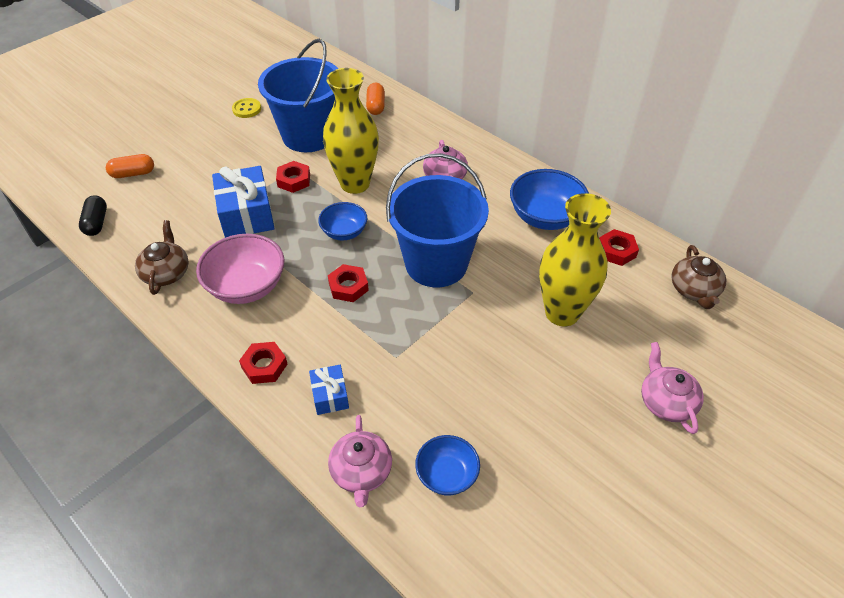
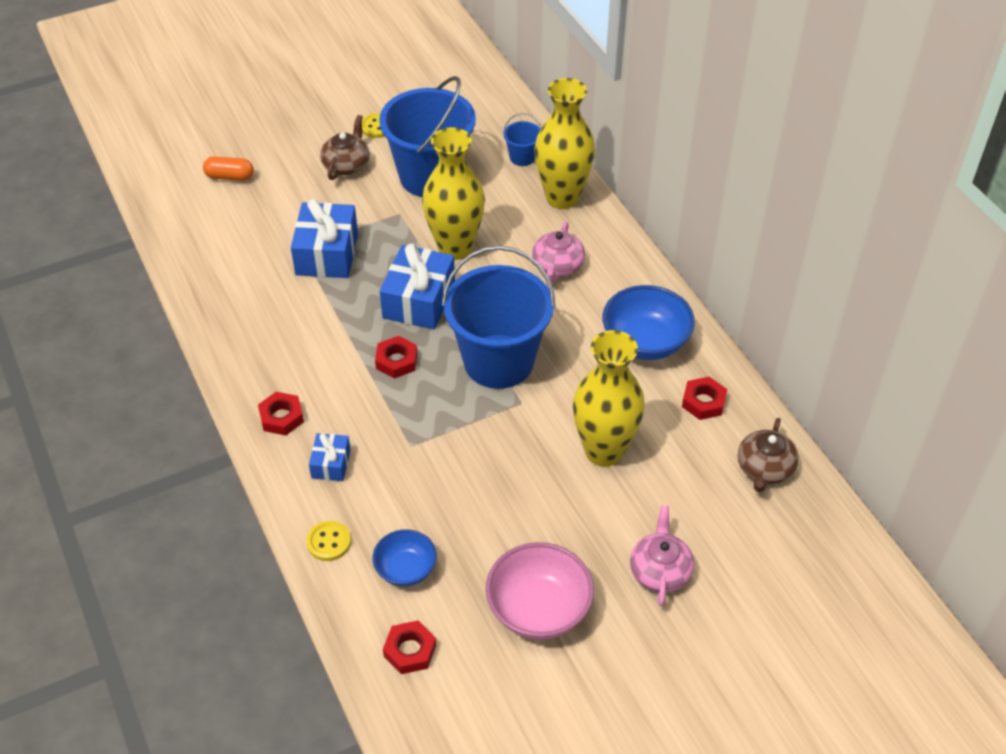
camera: 20 degrees right, 0 degrees up
(96, 223) = (176, 224): black capsule -> none
(166, 273) = (225, 296): brown teapot -> brown teapot (346, 164)
(247, 286) = (296, 332): pink bowl -> pink bowl (538, 609)
(294, 180) = (391, 227): red nut -> red nut (410, 650)
(344, 232) = (419, 300): blue bowl -> blue gift
(361, 472) = (329, 542): pink teapot -> yellow button
(375, 106) = (522, 157): orange capsule -> blue bucket
(422, 127) = (562, 198): none -> yellow vase

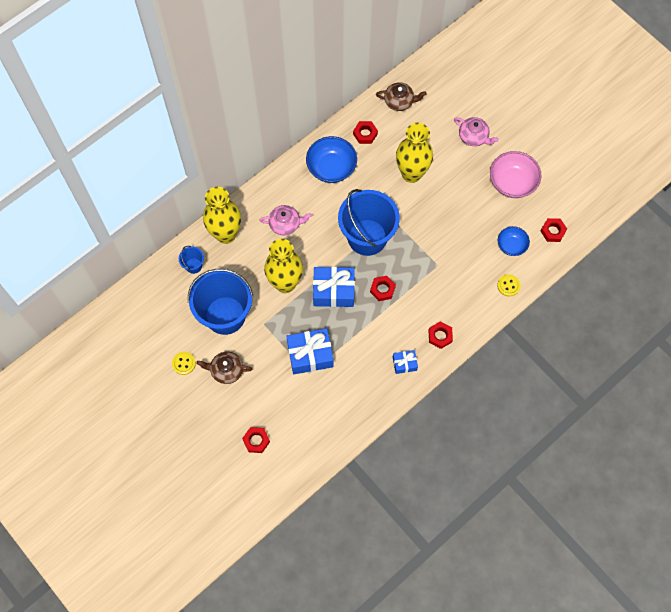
camera: 105 degrees left, 20 degrees up
(230, 177) = (256, 441): orange capsule -> red nut
(331, 464) = (462, 300): blue gift -> blue gift (404, 364)
(660, 571) = (473, 136): pink teapot -> pink teapot turned 135 degrees counterclockwise

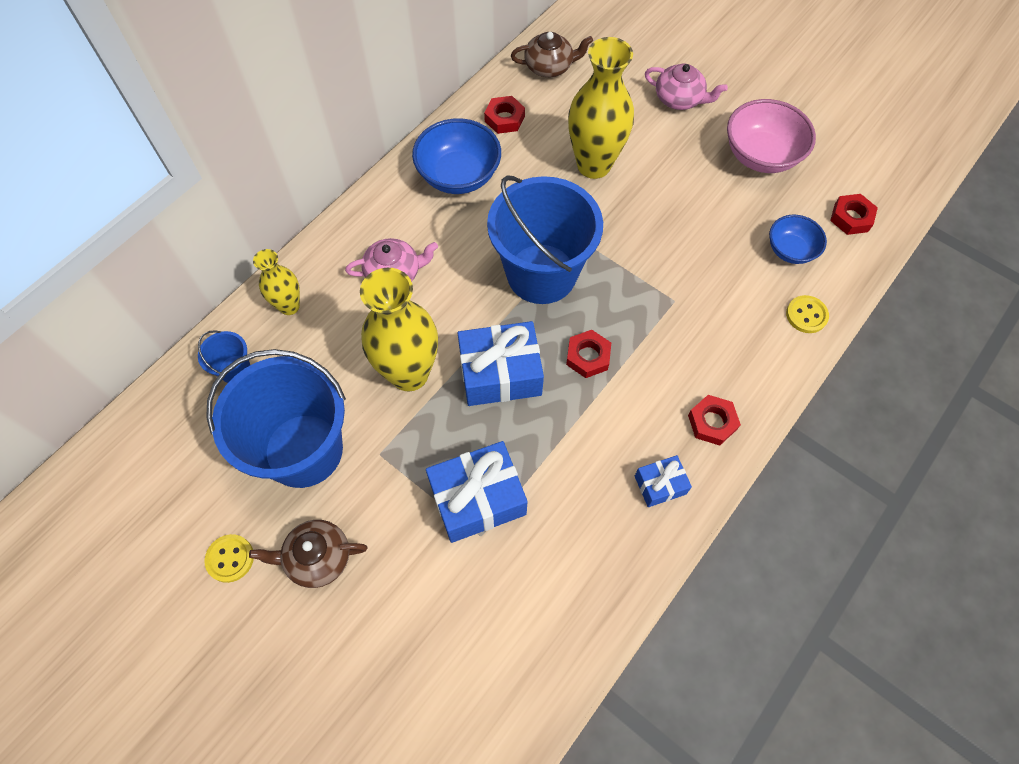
camera: 10 degrees left, 5 degrees down
(226, 234) = (289, 306): yellow vase -> yellow vase, size x0.55
(256, 441) = (396, 698): red nut -> none

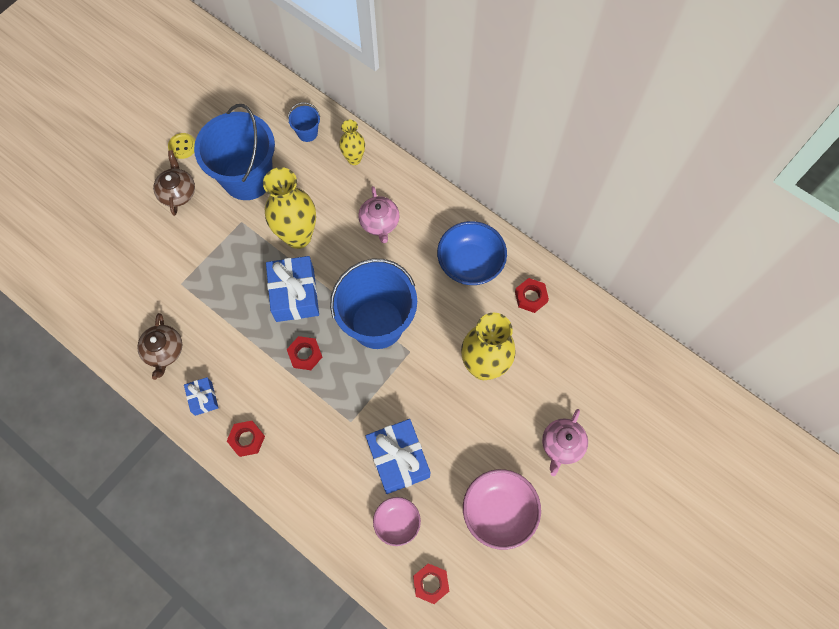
camera: 90 degrees right, 5 degrees up
(478, 499) = (205, 281): blue gift -> blue gift (398, 459)
(549, 67) = (593, 334): brown teapot -> brown teapot (164, 351)
(790, 250) = (397, 522): blue bowl -> pink bowl
(806, 315) = (334, 526): yellow button -> none

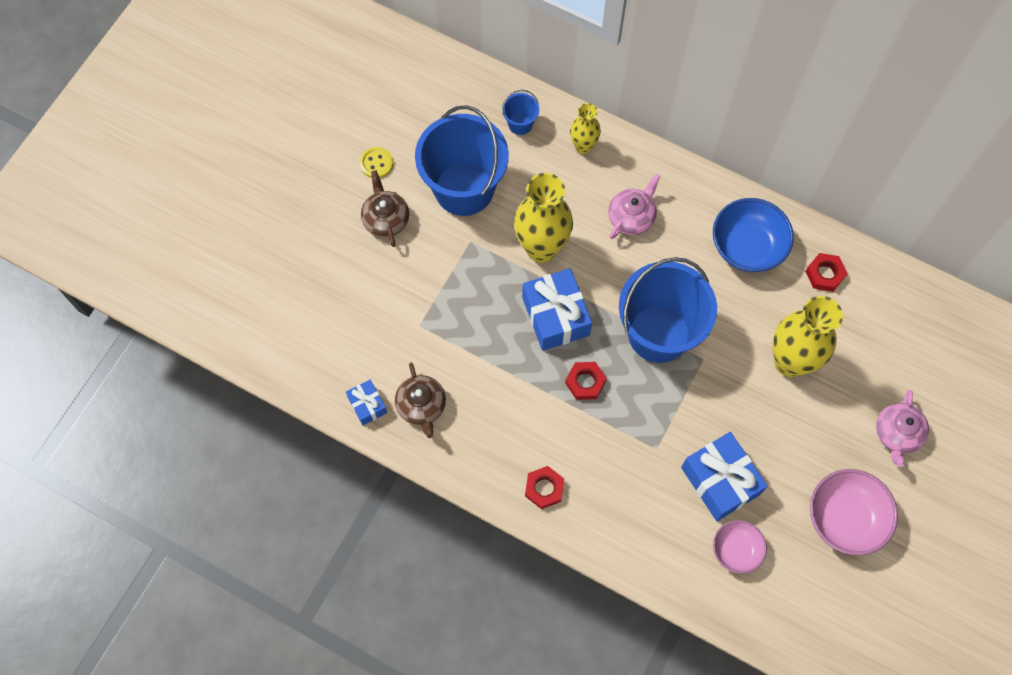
camera: 10 degrees left, 0 degrees up
(203, 398) = (482, 451): blue gift -> blue gift (367, 405)
(379, 222) = (632, 216): pink teapot -> pink teapot turned 120 degrees counterclockwise
(430, 583) = (789, 608): red nut -> none

